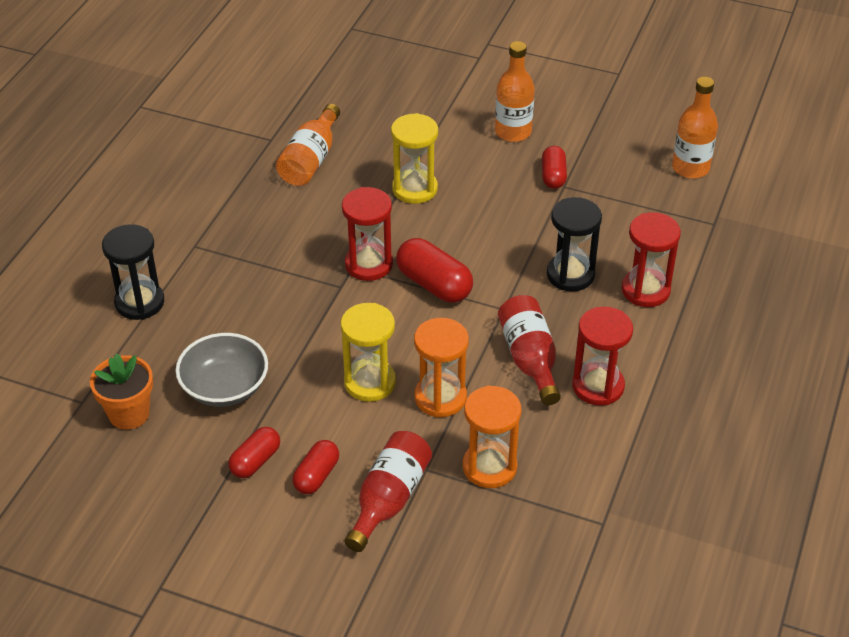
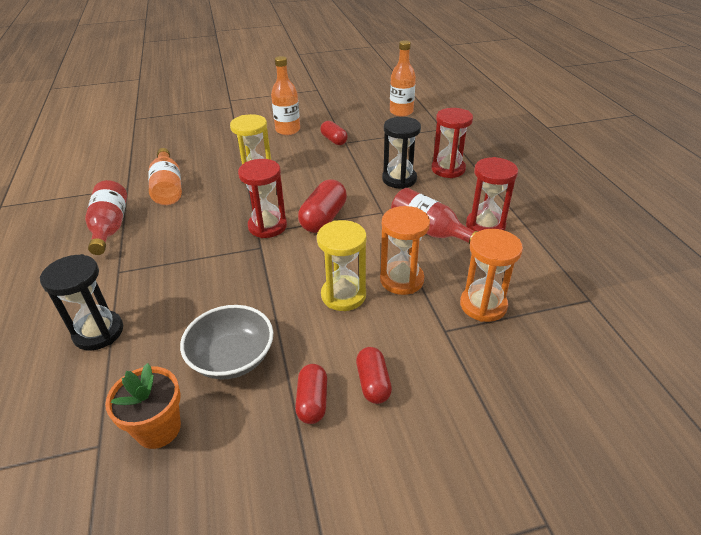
camera: 35 degrees left, 5 degrees down
(389, 499) = (444, 367): red bottle -> red bottle (110, 227)
(434, 284) = (323, 218): red capsule -> red capsule turned 75 degrees counterclockwise

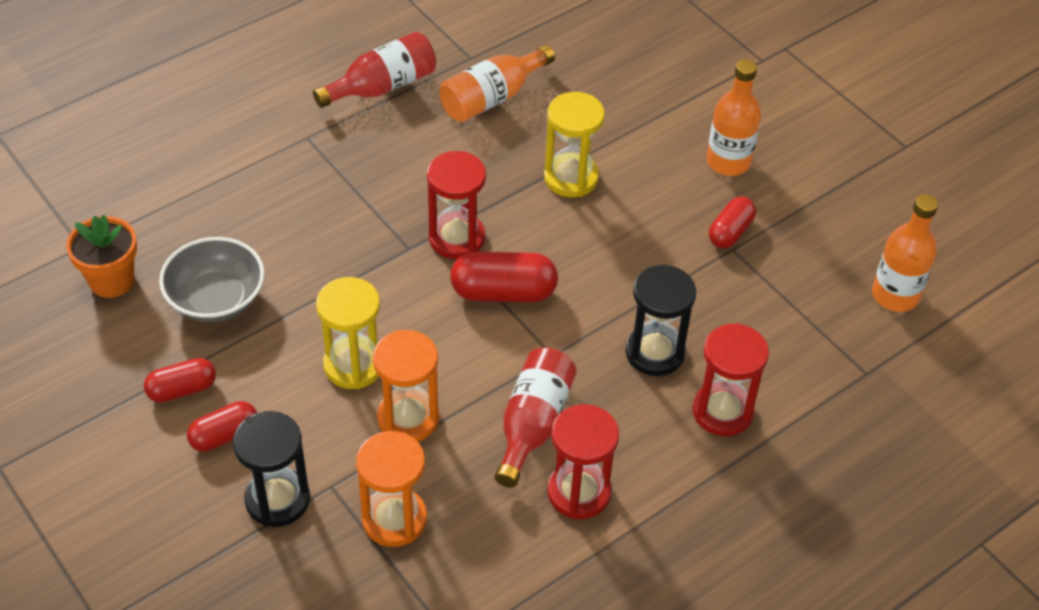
camera: 65 degrees right, 10 degrees up
(98, 332) = (211, 172): black hourglass -> black hourglass (277, 499)

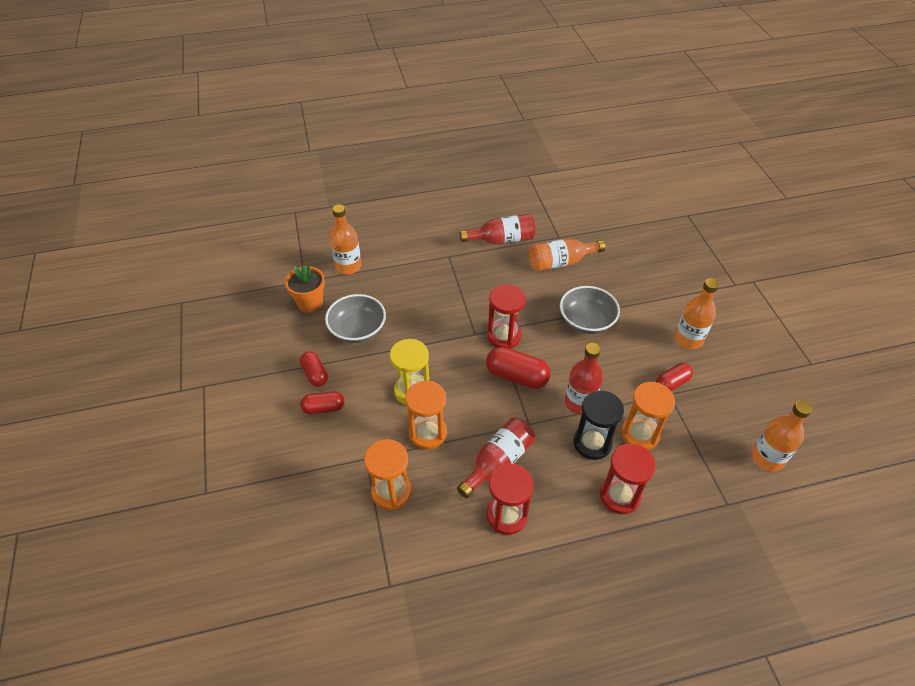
camera: 25 degrees right, 0 degrees up
(146, 201) = (348, 266): none -> orange bottle
(182, 389) = (315, 374): red capsule -> red capsule turned 60 degrees clockwise
(277, 499) = (333, 455): black hourglass -> none
(571, 178) = (586, 321): yellow hourglass -> grey bowl
(612, 301) = (579, 402): none -> red bottle
(715, 318) = (640, 434): none -> orange hourglass

